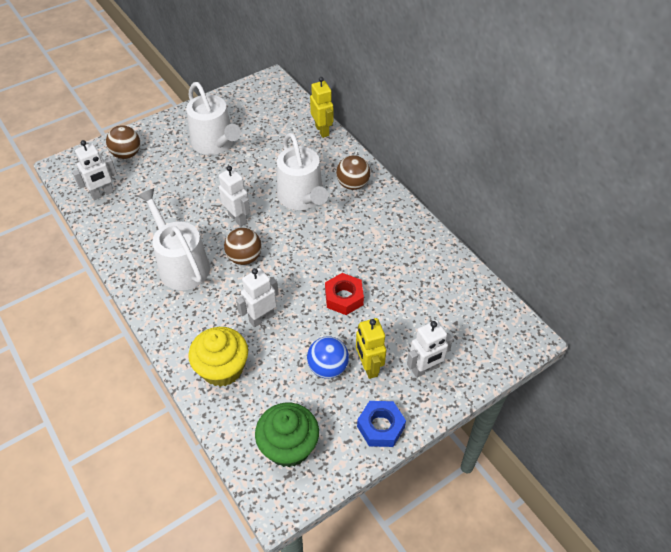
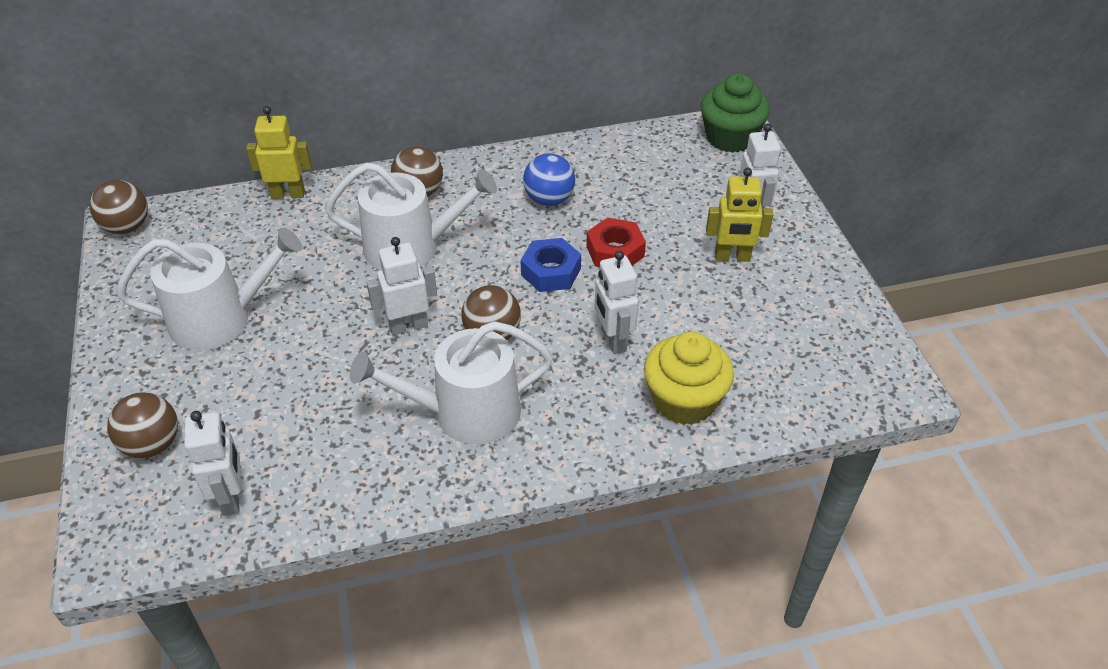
camera: 70 degrees left, 5 degrees down
(267, 83) = (127, 227): none -> brown ball
(288, 446) = (826, 358): green cupcake -> green cupcake (730, 138)
(328, 367) = (720, 294): blue ball -> blue ball (549, 199)
(380, 427) = (820, 269): blue nut -> blue nut (551, 271)

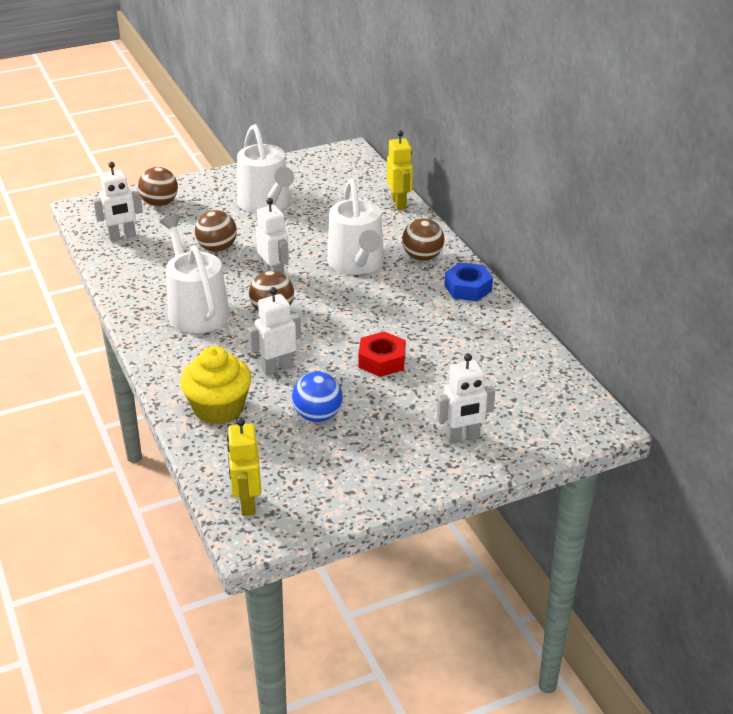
camera: 80 degrees right, 10 degrees down
(127, 227) = (344, 154): brown ball -> brown ball (217, 248)
(549, 199) = (437, 320): blue ball -> blue ball (317, 415)
(551, 271) = (347, 330): blue nut -> blue nut (468, 288)
(730, 138) = (576, 419): green cupcake -> none
(732, 257) = (394, 427): yellow robot -> yellow robot (247, 503)

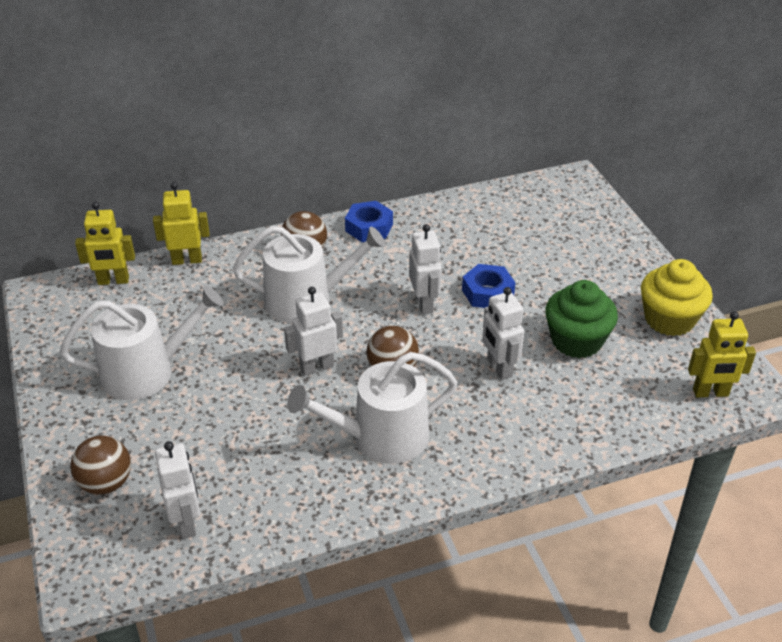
camera: 85 degrees left, 5 degrees up
(217, 248) = (245, 419): brown ball -> none
(218, 408) = (569, 414): yellow cupcake -> yellow cupcake (669, 319)
(317, 415) = (576, 341): blue ball -> green cupcake
(367, 176) = (113, 281): none -> yellow robot
(382, 360) = (487, 293): red nut -> blue nut
(462, 437) = (600, 253): white robot -> white robot (424, 303)

